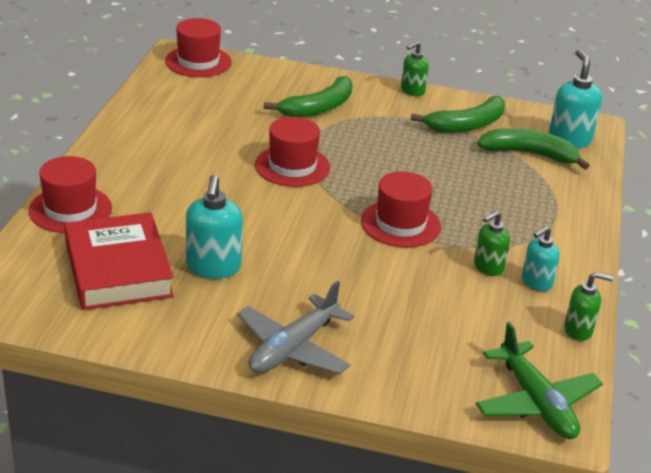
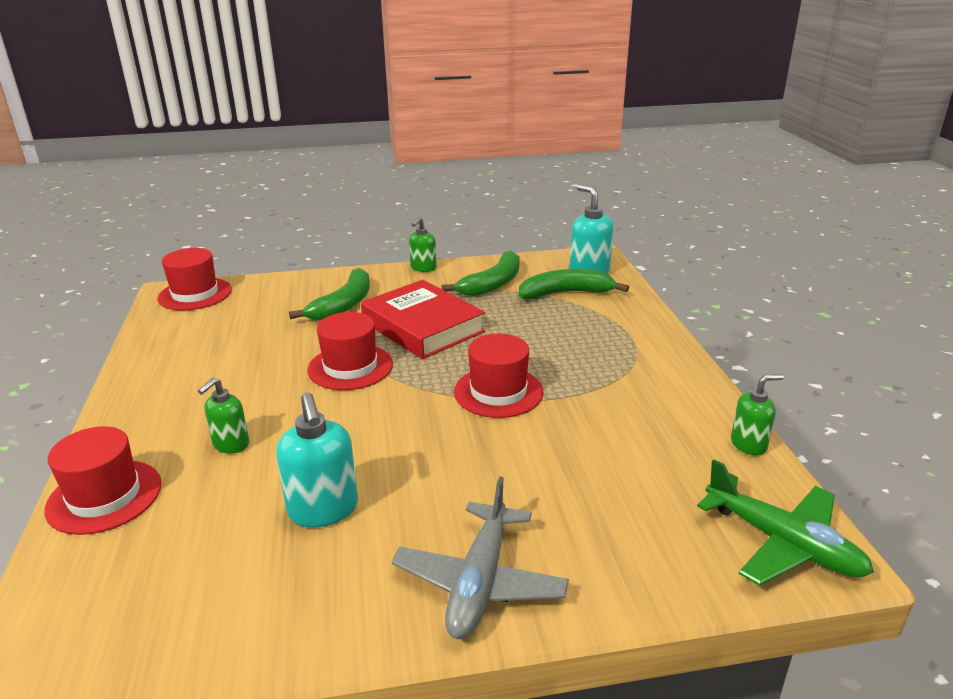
camera: 20 degrees left, 5 degrees down
(118, 269) = (201, 556): red book -> red book (422, 327)
(488, 267) = (614, 409): green soap dispenser -> green soap dispenser (231, 444)
(536, 282) = (670, 409): turquoise soap dispenser -> none

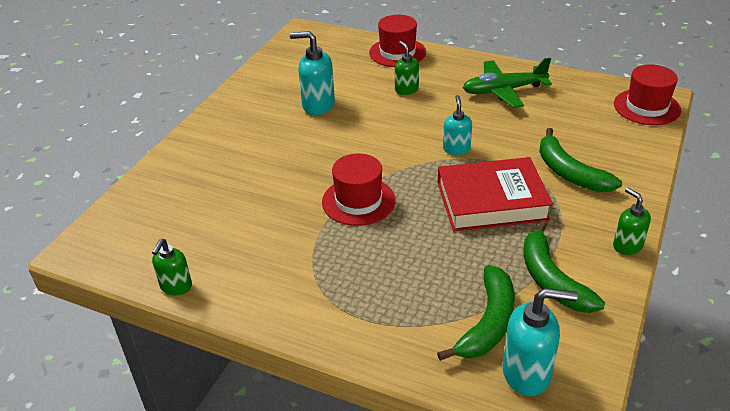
camera: 125 degrees right, 10 degrees up
(350, 367) = (456, 149): red hat -> turquoise soap dispenser
(480, 582) = (218, 133): grey plane -> none
(782, 543) = (108, 240): green plane -> green plane (503, 91)

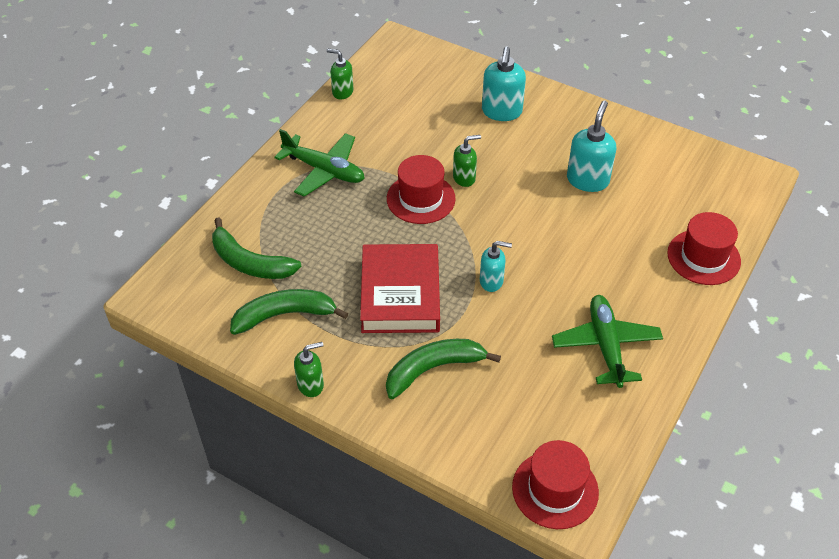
camera: 95 degrees right, 10 degrees up
(323, 282) = (324, 170): none -> green plane
(406, 90) = (614, 255): green soap dispenser -> green soap dispenser (464, 178)
(527, 373) = (193, 276): turquoise soap dispenser -> turquoise soap dispenser (501, 112)

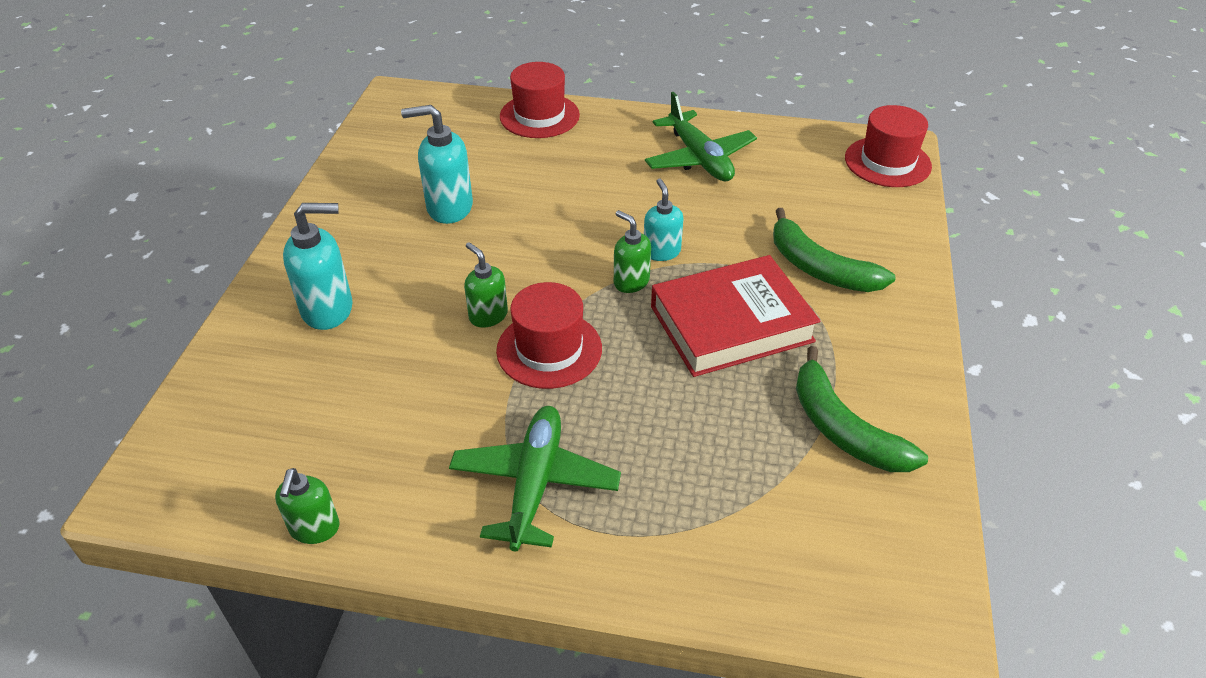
camera: 110 degrees left, 5 degrees down
(250, 262) = (780, 508): green banana -> none
(311, 385) = (923, 364): green soap dispenser -> green soap dispenser (631, 282)
(606, 346) = (699, 158): green plane -> green plane turned 90 degrees counterclockwise

